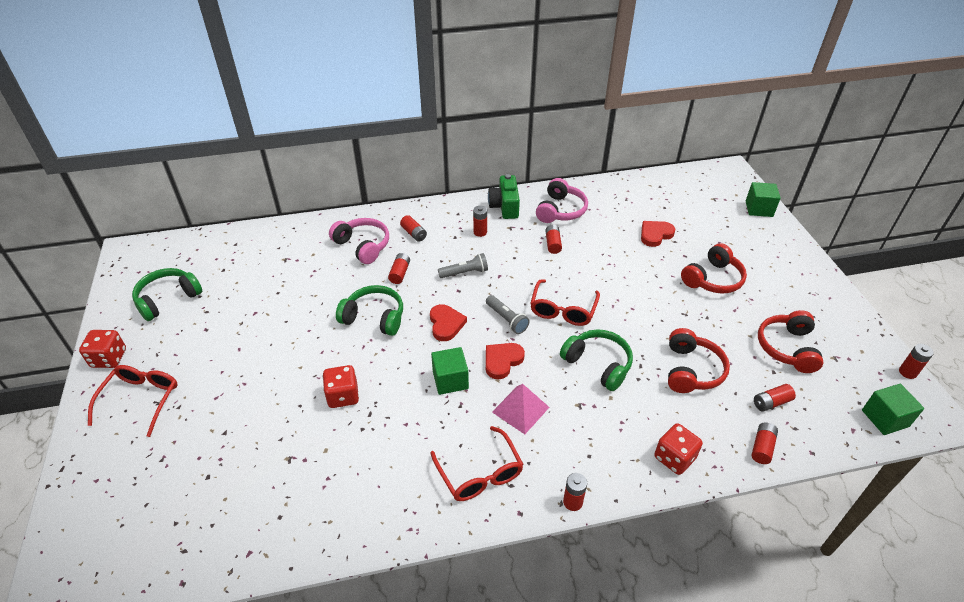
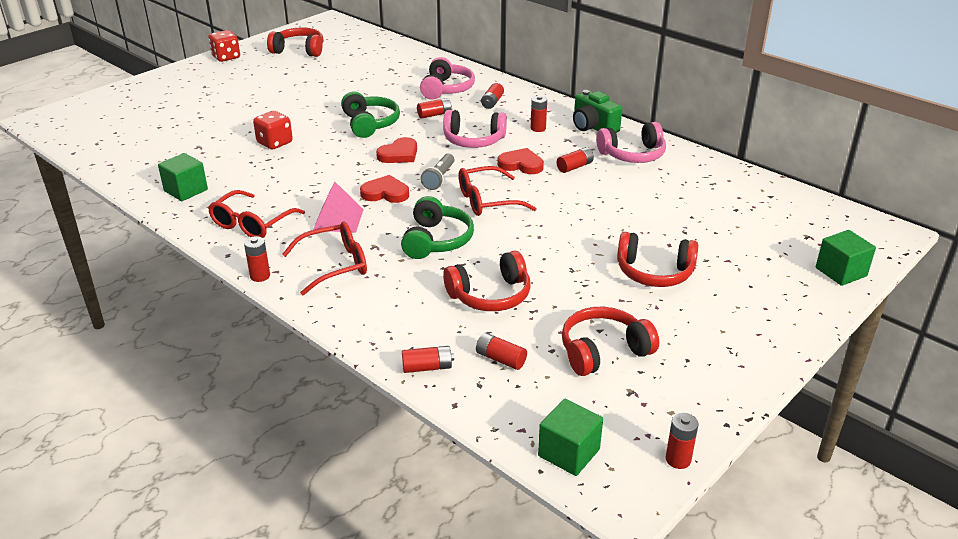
camera: 55 degrees right, 10 degrees down
(141, 400) = (202, 81): red glasses -> red glasses (335, 265)
(168, 299) = (299, 50): green headphones -> red headphones
(450, 380) = (337, 178): green cube -> green cube (186, 190)
(465, 273) = (473, 140): grey flashlight -> pink headphones
(504, 206) = (593, 127): green camera -> green camera turned 90 degrees counterclockwise
(655, 235) = (677, 217): red heart -> red heart (521, 164)
(674, 458) = (360, 316): red dice -> none

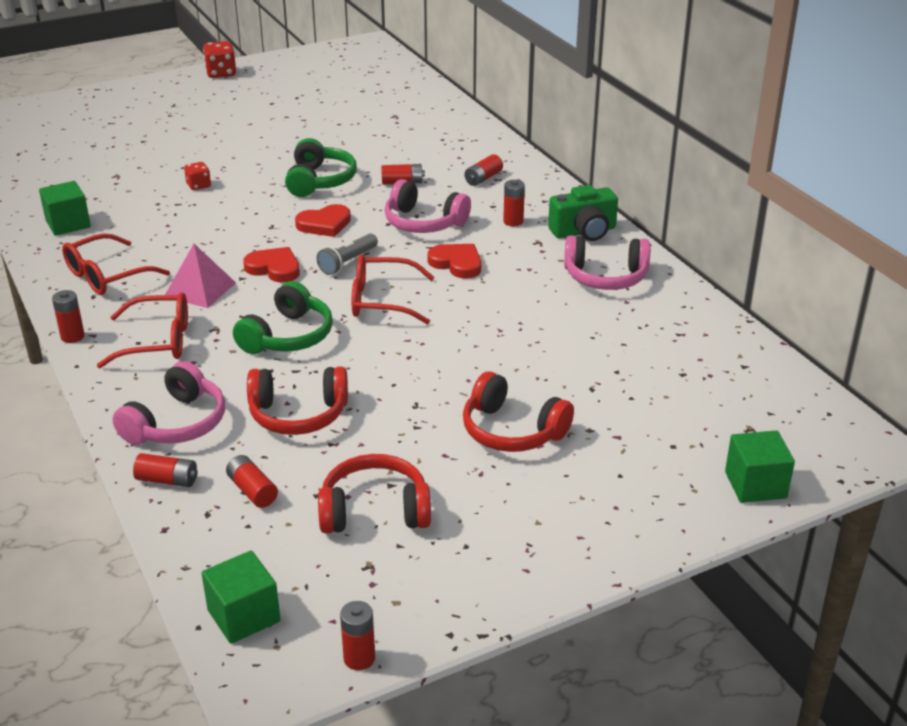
camera: 20 degrees right, 0 degrees up
(275, 143) = (198, 185): red dice -> red dice, size x0.62
(299, 50) = (307, 77): red headphones -> none
(446, 89) = (441, 152): pink headphones -> pink headphones (177, 423)
(575, 167) = (520, 279): red battery -> none
(593, 127) = (584, 232): green camera -> green camera turned 90 degrees counterclockwise

